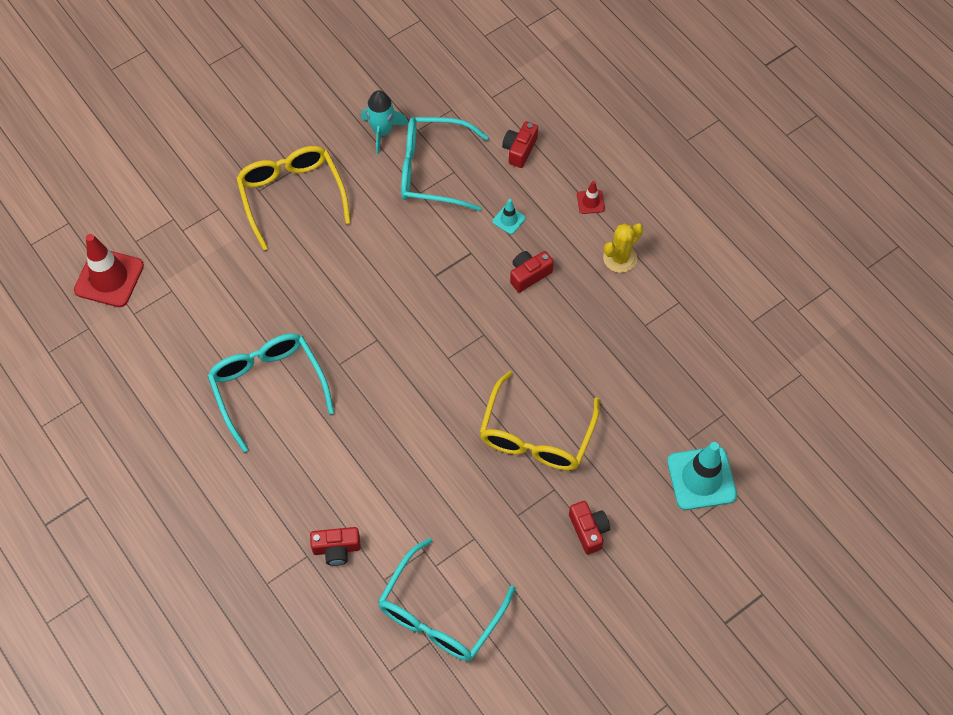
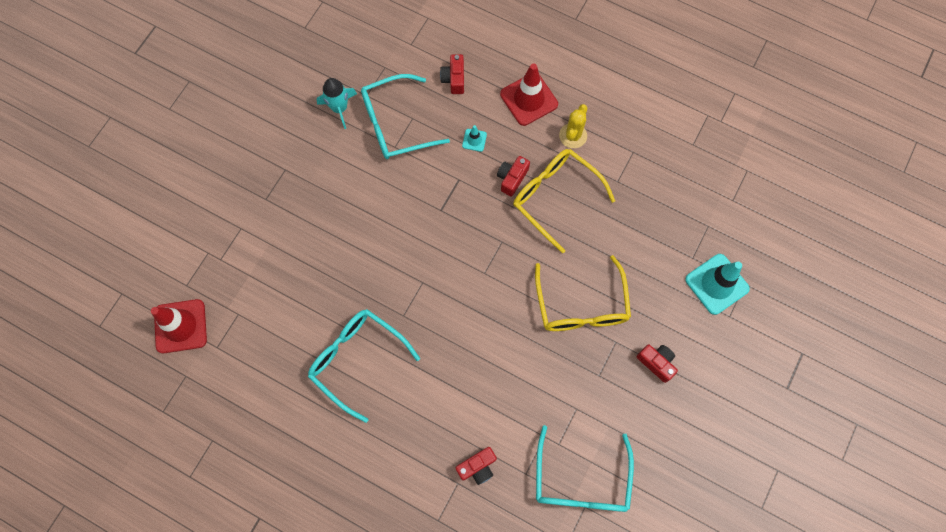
camera: 25 degrees left, 10 degrees up
(291, 195) = (294, 192): yellow glasses -> yellow glasses (555, 197)
(590, 202) = (529, 99): red traffic cone -> red traffic cone, size x2.12

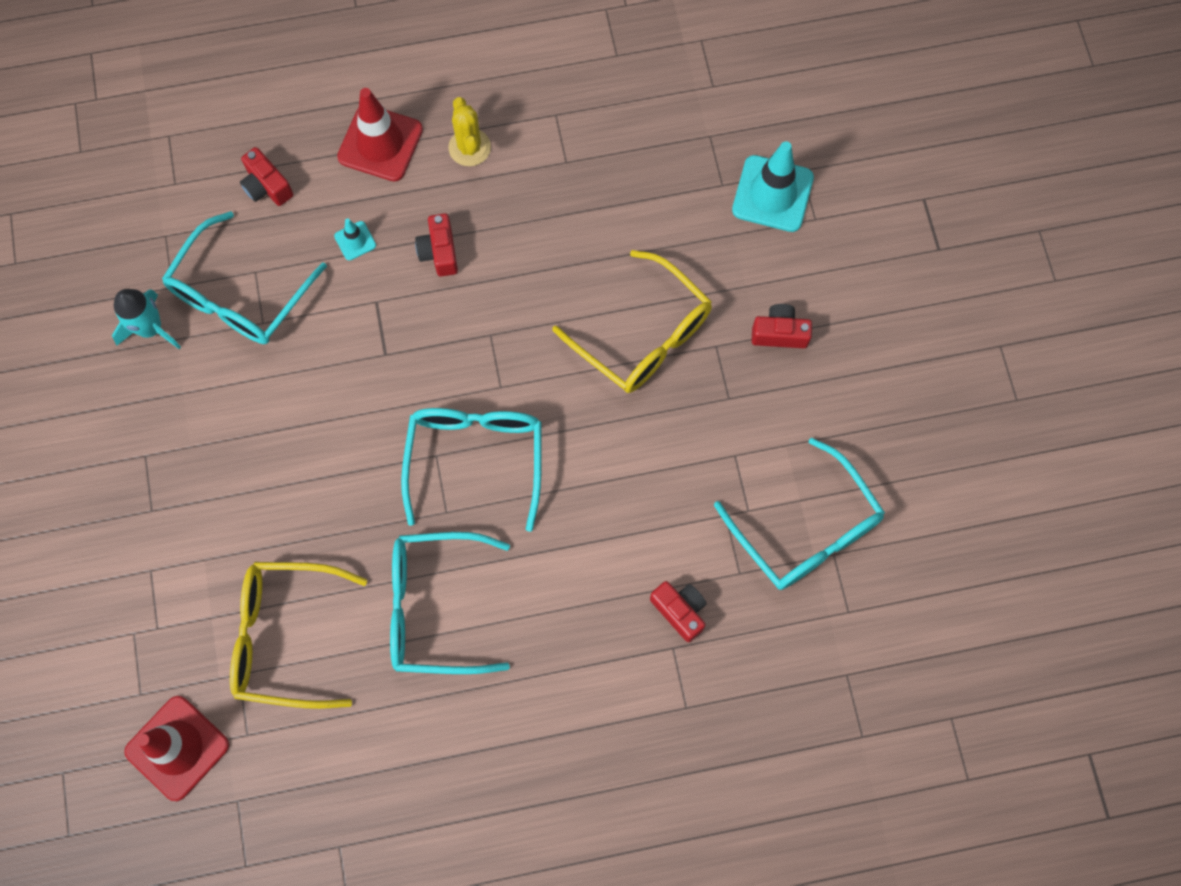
camera: 40 degrees left, 0 degrees up
(441, 300) = (475, 458): none -> turquoise glasses
(477, 467) = (680, 611): red camera -> red camera turned 60 degrees counterclockwise
(555, 197) = (509, 235): yellow glasses -> yellow glasses (285, 636)

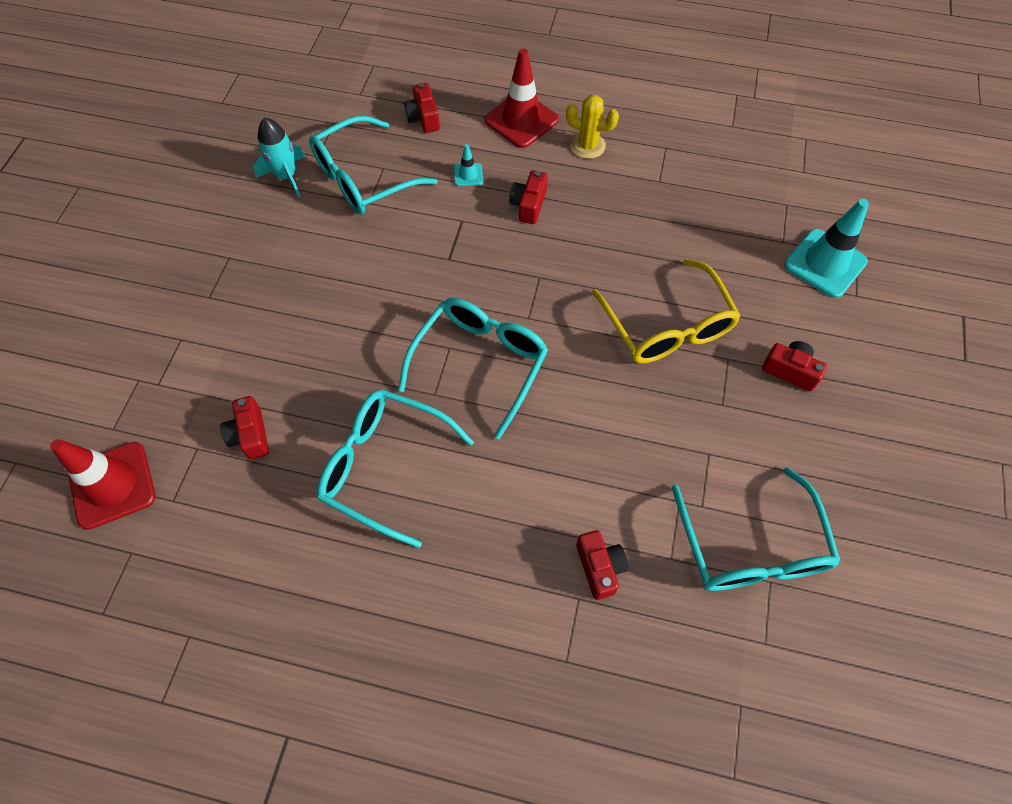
camera: 25 degrees right, 10 degrees down
(285, 636) = (250, 435): yellow glasses -> red camera
(469, 147) = (587, 146): yellow cactus -> yellow cactus turned 75 degrees counterclockwise

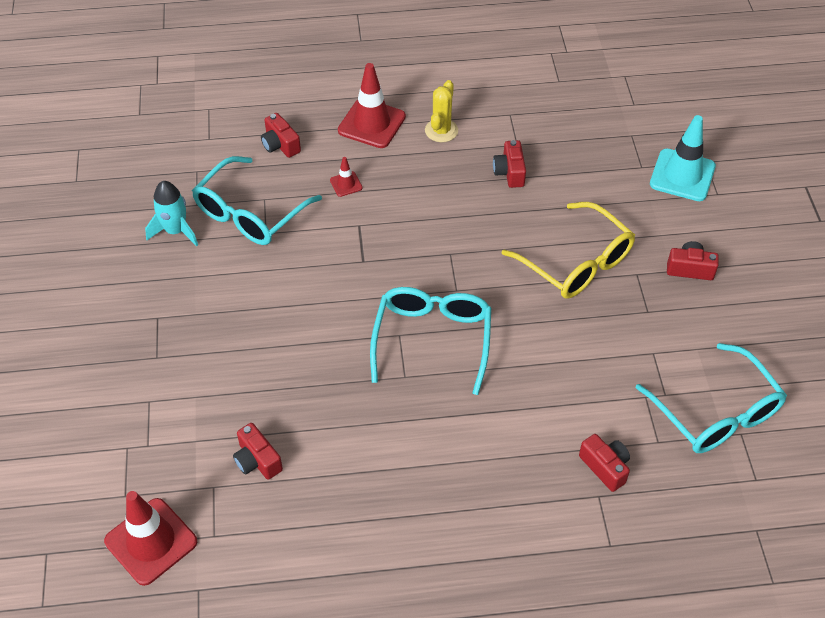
camera: 20 degrees left, 10 degrees down
(384, 466) = (389, 448): turquoise glasses -> none
(468, 175) = (346, 184): turquoise traffic cone -> red traffic cone
(528, 205) = (412, 196): red camera -> red camera (509, 172)
(587, 146) = (441, 130): yellow cactus -> yellow cactus turned 75 degrees counterclockwise

